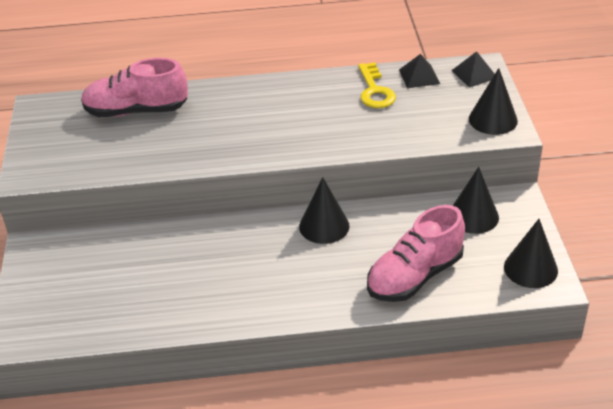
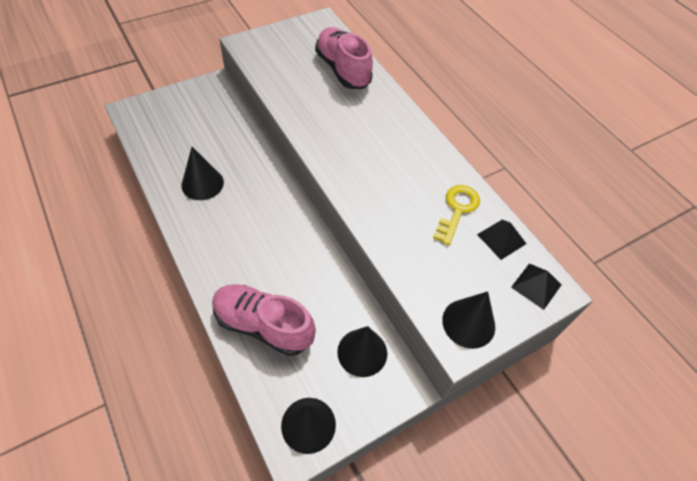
camera: 60 degrees right, 15 degrees up
(324, 226) = (300, 239): black cone -> black cone (202, 183)
(375, 91) = (457, 210): yellow key -> yellow key turned 150 degrees clockwise

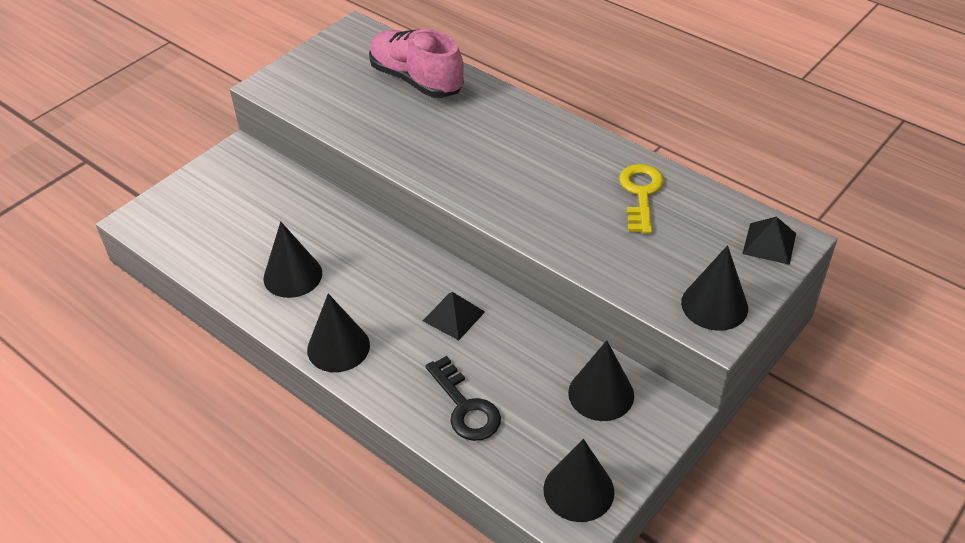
camera: 15 degrees left, 10 degrees down
(204, 247) = (338, 347): none -> black cone
(263, 325) = (465, 407): pink shoe -> black key
(501, 239) = (707, 208): black pyramid -> black pyramid (453, 316)

